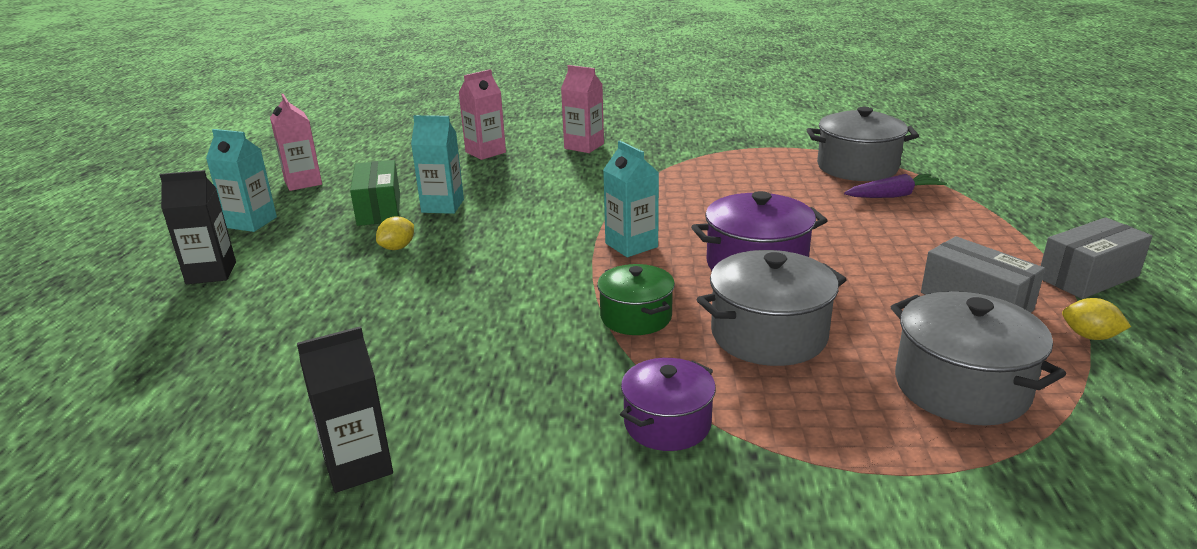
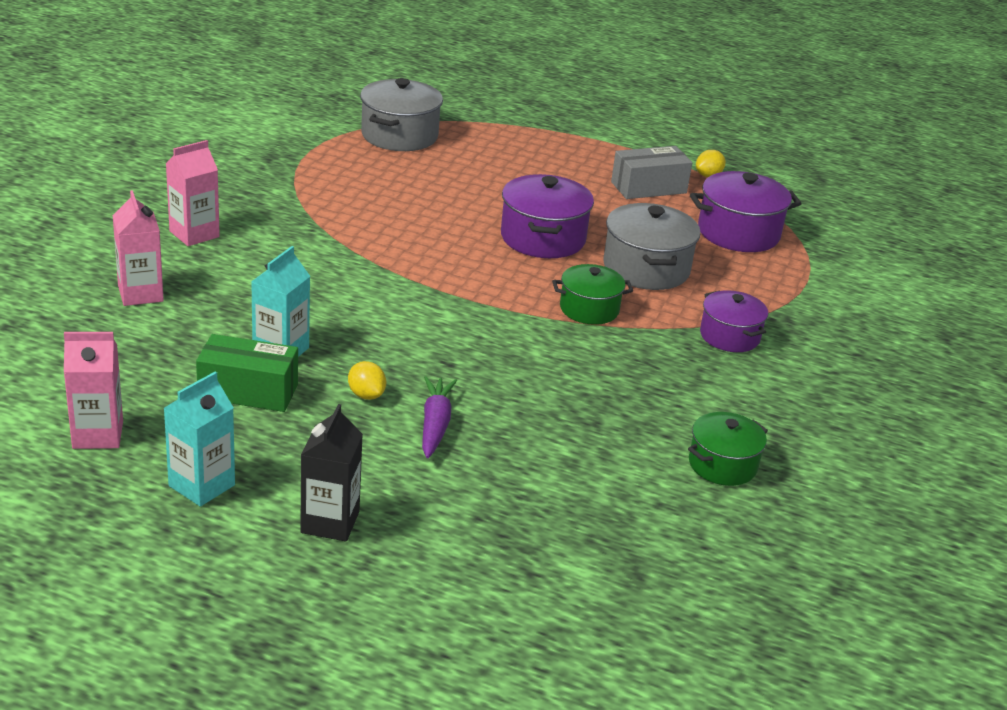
camera: 75 degrees left, 5 degrees up
(358, 466) = (722, 465): black carton -> green pot
(631, 245) = (465, 277): turquoise carton -> none
(894, 195) = (469, 145): purple carrot -> purple carrot (435, 424)
(961, 387) = (738, 233): grey pot -> purple pot
(1088, 277) = (643, 143): grey box -> none

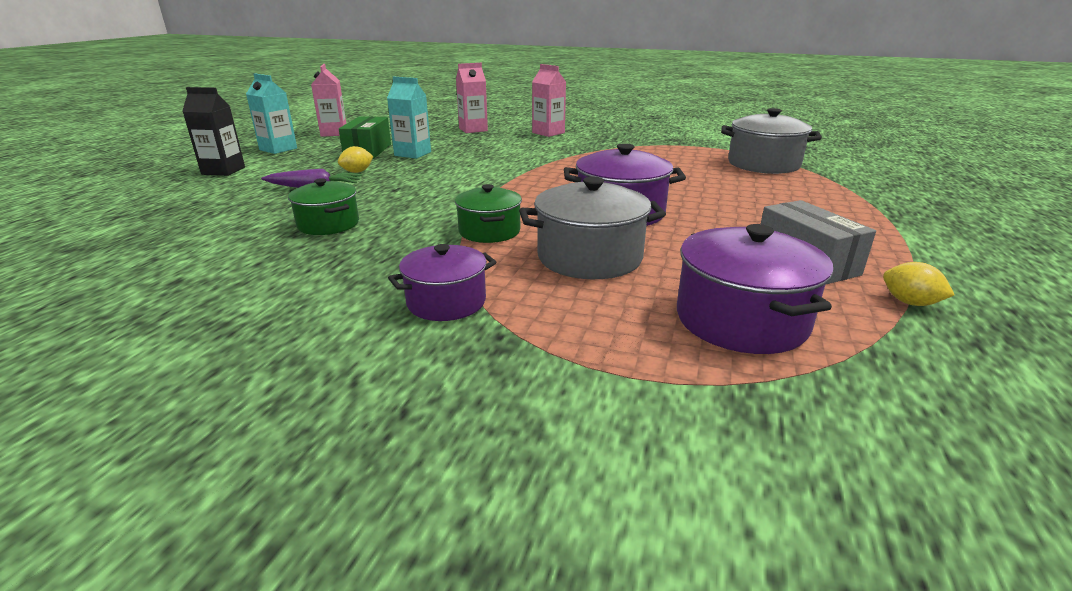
camera: 90 degrees right, 5 degrees down
(722, 465) = (189, 288): green pot -> green pot (328, 224)

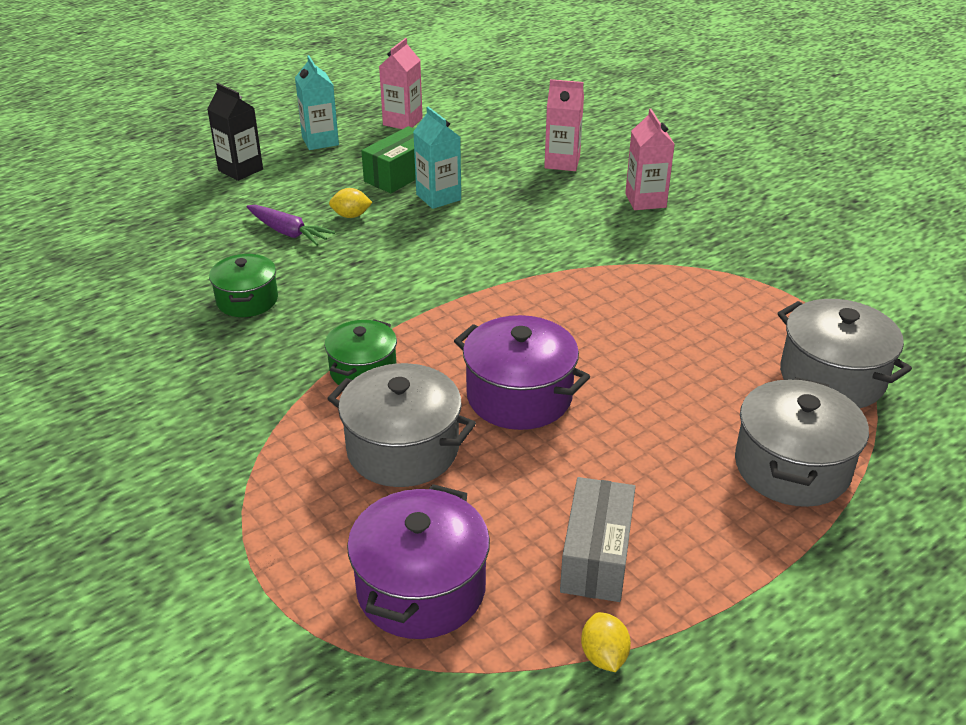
camera: 35 degrees right, 10 degrees up
(446, 302) = (233, 448): purple pot -> none
(815, 196) = (791, 467): none -> grey pot

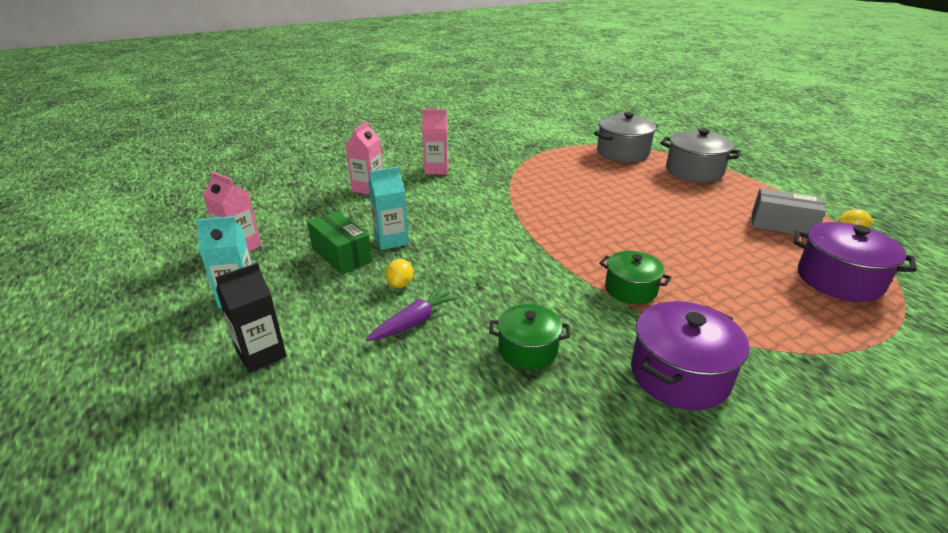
camera: 80 degrees left, 5 degrees down
(403, 449) = (716, 278): grey pot -> none
(519, 396) = (651, 232): purple pot -> purple pot (679, 375)

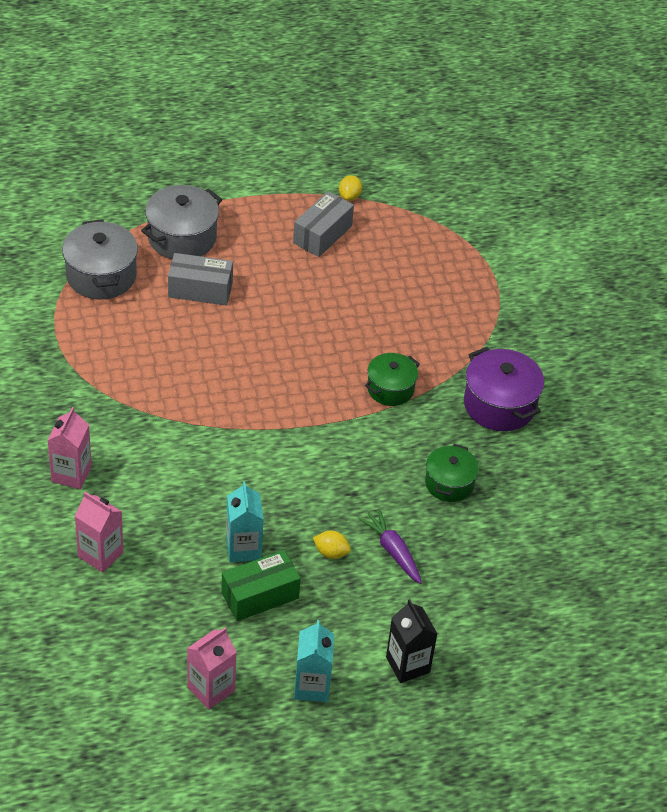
camera: 80 degrees left, 15 degrees up
(650, 185) = (200, 290): none -> grey box
(839, 280) = (417, 251): purple pot -> none

